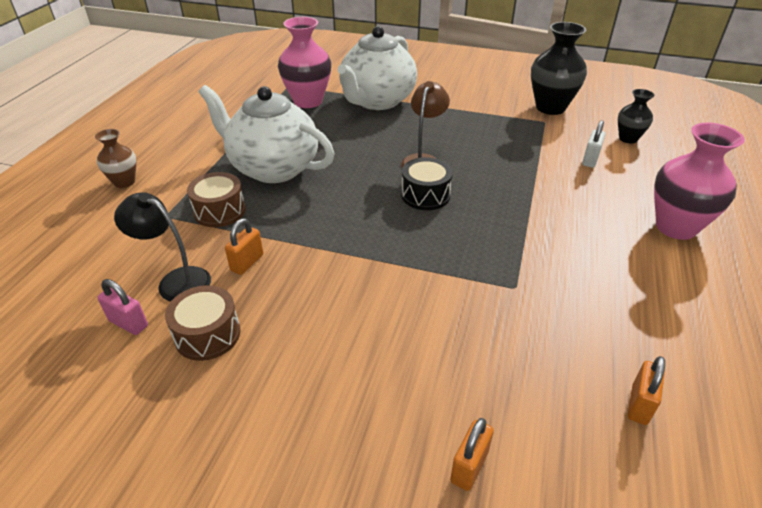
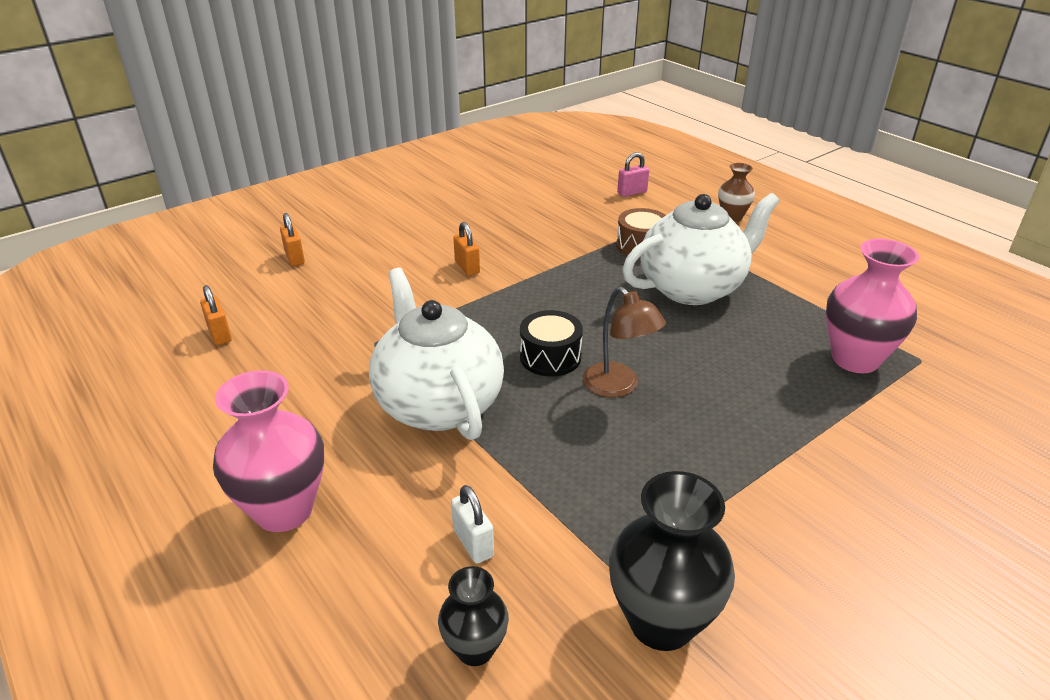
camera: 125 degrees right, 5 degrees down
(128, 323) = (543, 194): pink padlock -> pink padlock (632, 193)
(176, 281) = (567, 213): black lamp -> none
(207, 334) = (500, 213): brown drum -> none
(247, 263) = (556, 241): orange padlock -> orange padlock (467, 267)
(377, 101) = (820, 420): white teapot -> white teapot (438, 404)

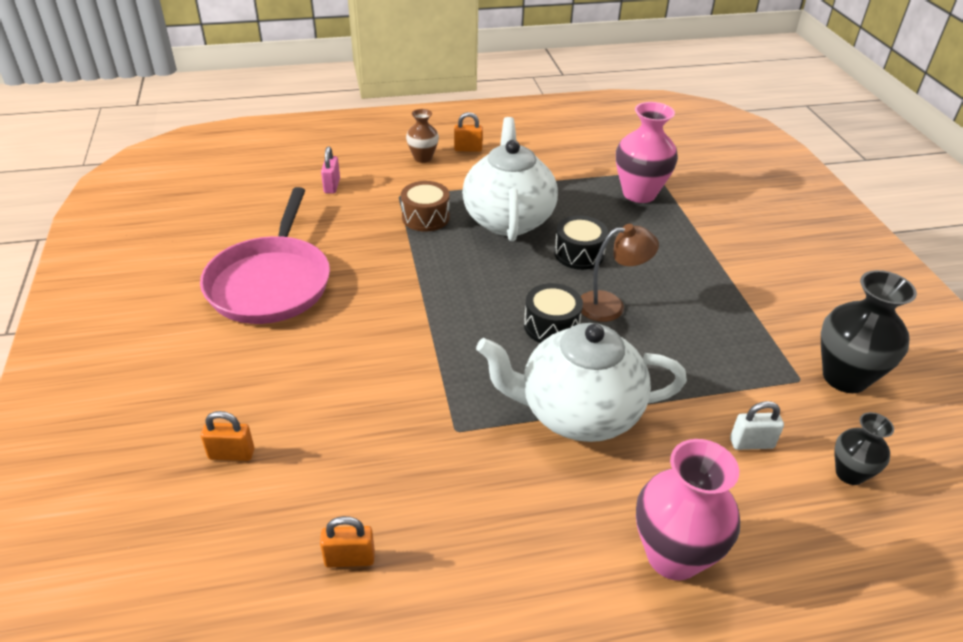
camera: 65 degrees left, 5 degrees up
(467, 267) = (372, 327): orange padlock -> orange padlock (468, 149)
(481, 211) = (271, 283): none -> pink pan
(685, 345) = (579, 254): none -> black drum

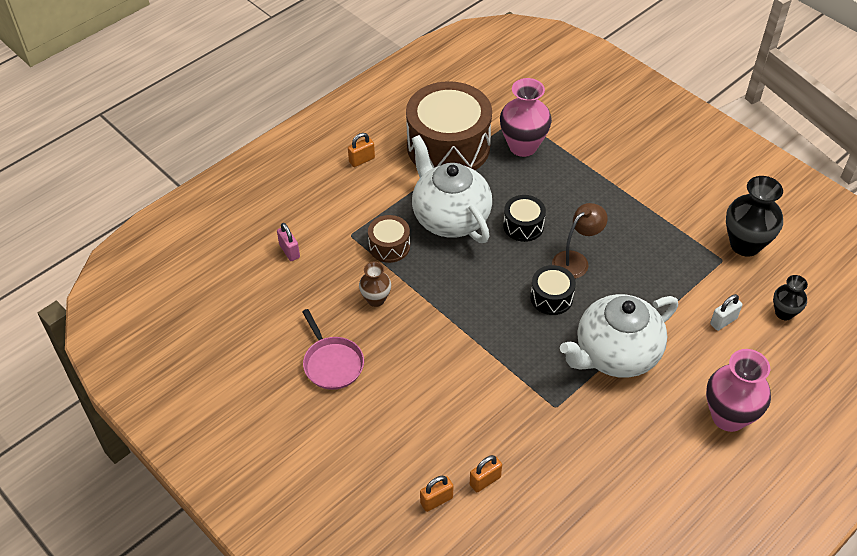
camera: 30 degrees left, 10 degrees up
(271, 283) = (332, 363): pink pan -> pink pan, size x0.58
(349, 558) = (565, 520): orange padlock -> orange padlock (485, 481)
(423, 158) = (334, 187): brown vase -> brown vase (376, 299)
(561, 168) = (448, 146): none -> brown drum

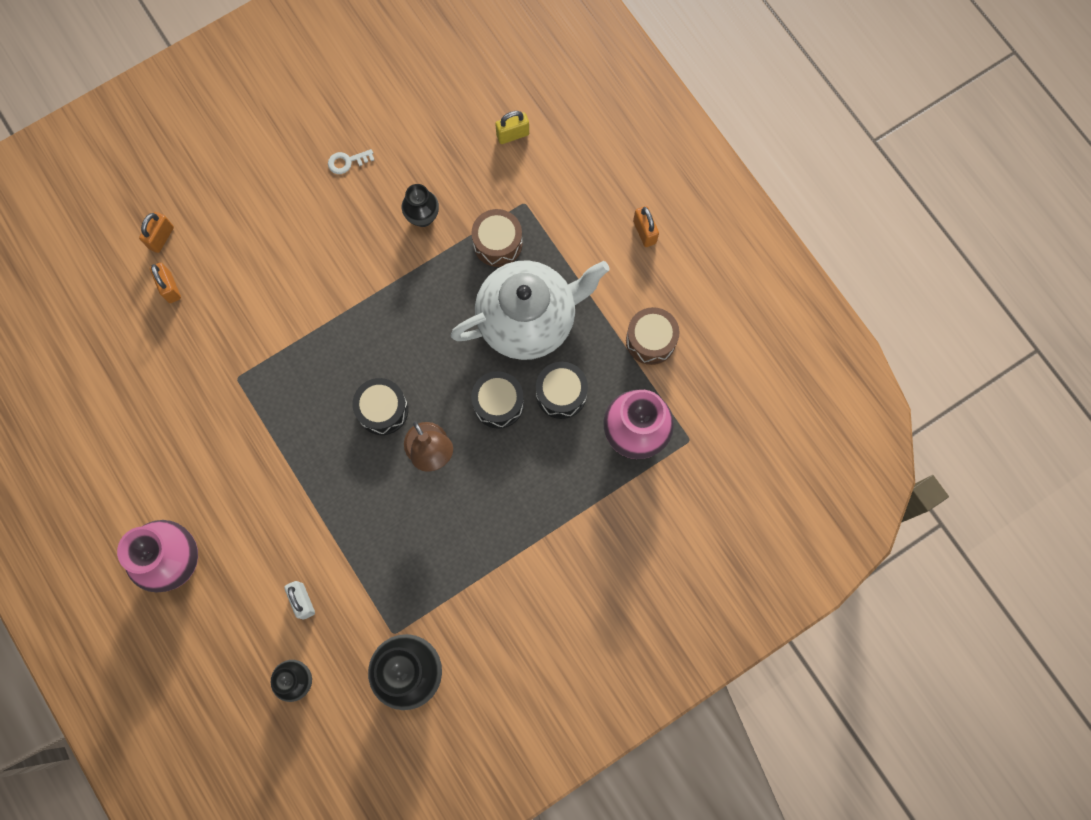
camera: 100 degrees right, 25 degrees up
(289, 251) = (512, 135): pink padlock -> yellow padlock
(332, 363) = (347, 162): pink pan -> white key
(376, 299) = (423, 217): brown vase -> black vase
(436, 500) = (161, 238): orange padlock -> orange padlock turned 45 degrees clockwise
(448, 146) = (650, 340): brown drum -> brown drum, size x0.46
(504, 190) = (561, 394): none -> black drum
(615, 354) = (287, 460): white teapot -> none

